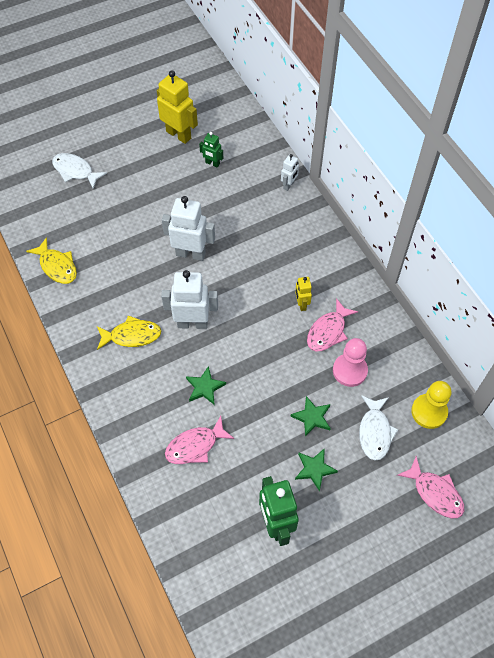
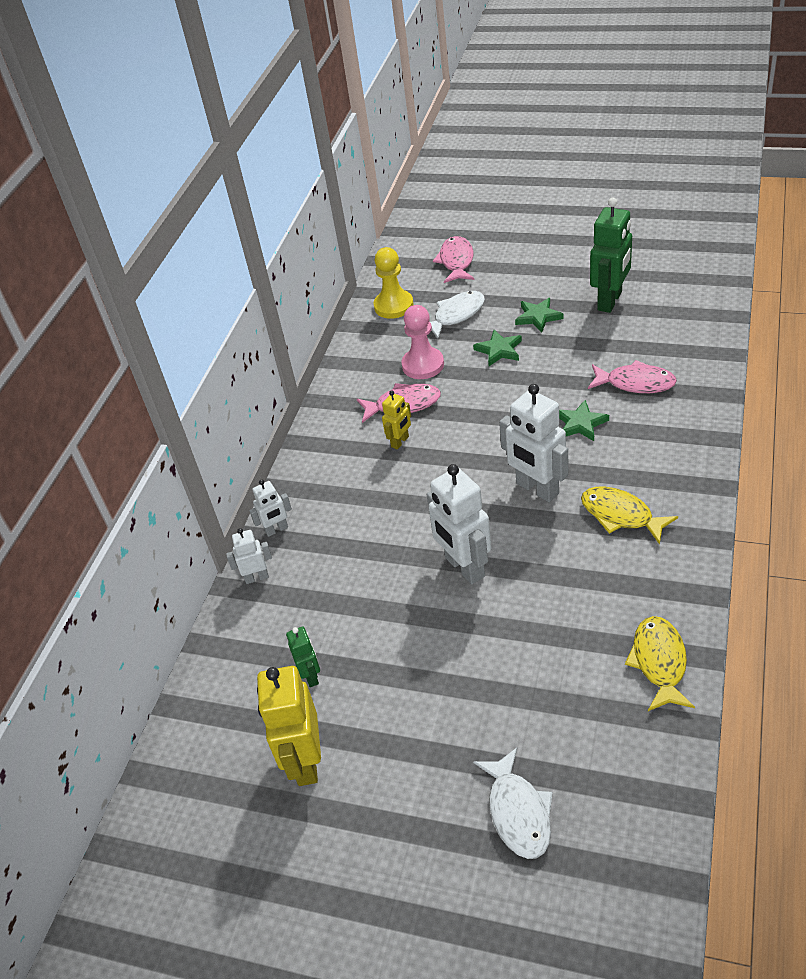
camera: 130 degrees left, 15 degrees down
(308, 212) = (276, 530): none -> white robot

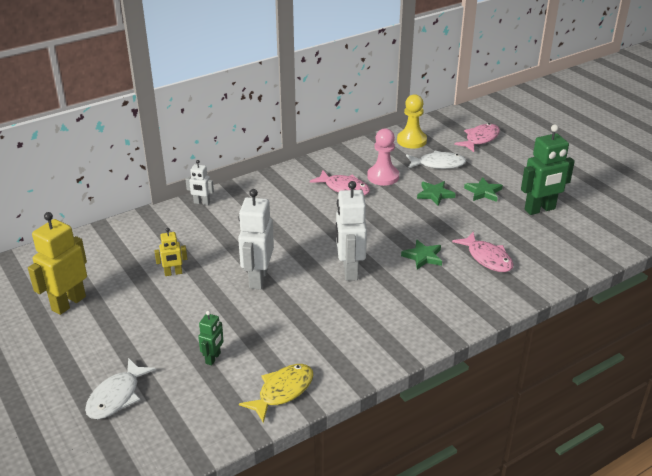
camera: 35 degrees right, 10 degrees down
(257, 577) = (163, 216): white robot -> none
(311, 676) = (123, 272): green robot -> green robot (213, 358)
(400, 442) = (316, 203): yellow robot -> yellow robot (173, 273)
(621, 515) = (373, 313): yellow fish -> none

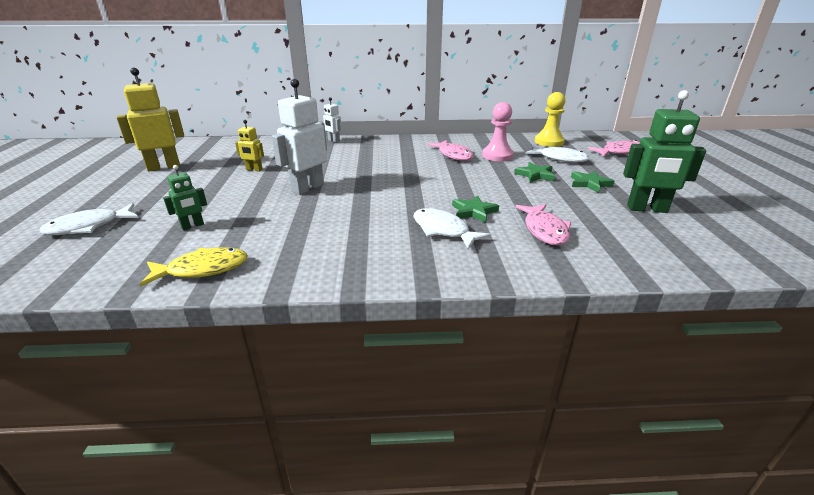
camera: 30 degrees right, 5 degrees down
(349, 270) = (390, 203): white robot -> none
(418, 285) = (443, 230): none -> white fish

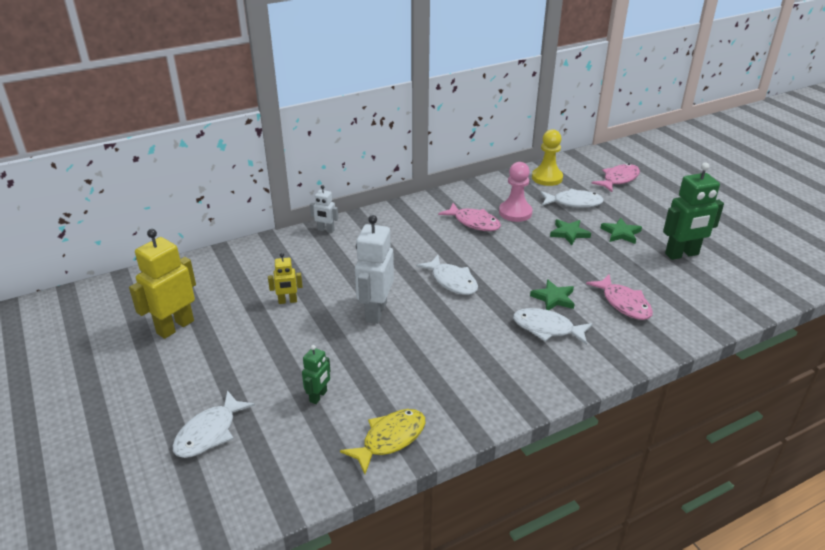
camera: 25 degrees left, 5 degrees up
(393, 183) = (452, 281): none -> white fish

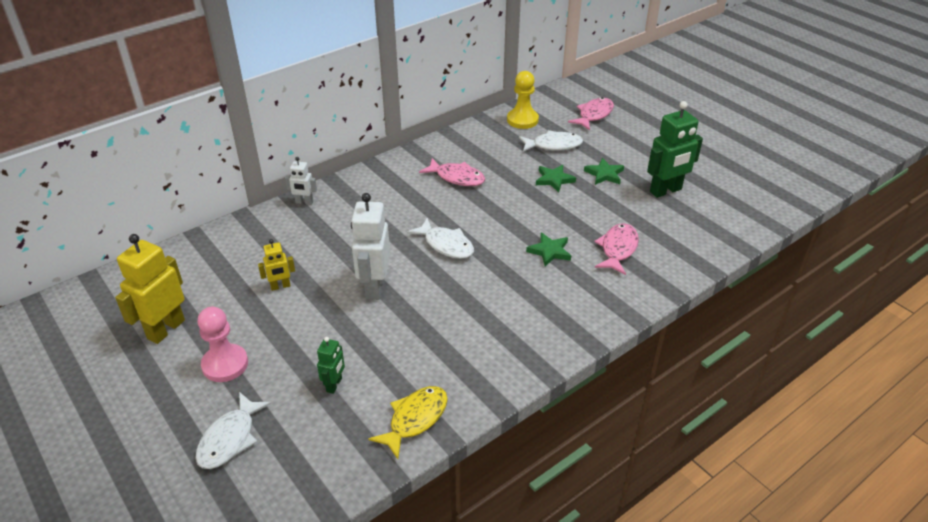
camera: 10 degrees left, 5 degrees up
(515, 212) = (497, 162): pink pawn -> pink pawn (225, 364)
(547, 328) = (548, 284): white fish -> none
(623, 303) = (618, 249): pink fish -> pink fish turned 120 degrees counterclockwise

